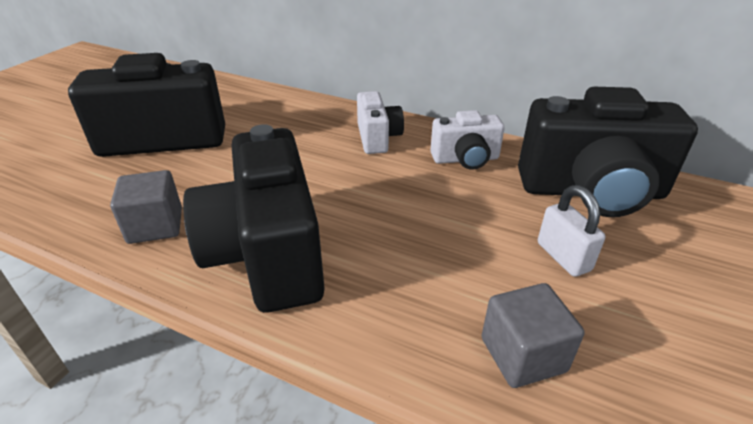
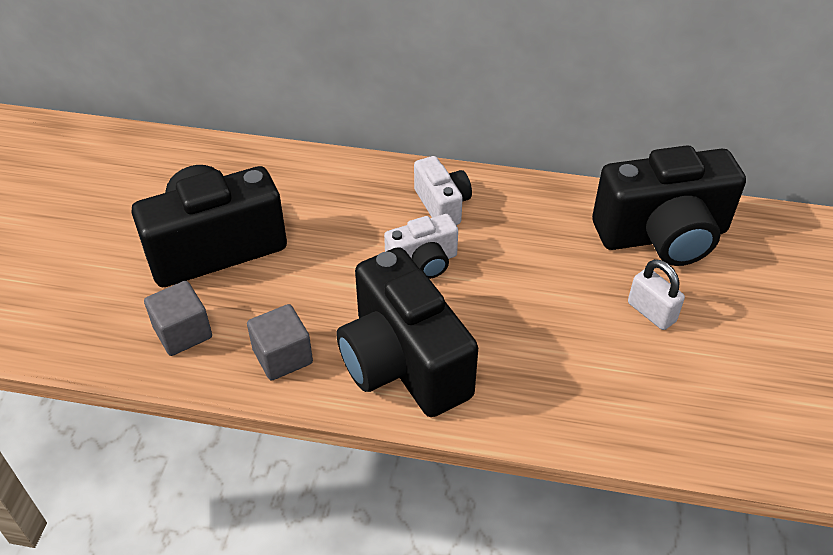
camera: 15 degrees left, 10 degrees up
(465, 159) = (539, 217): white camera -> white camera (423, 262)
(523, 354) = (639, 405): grey cube -> grey cube (183, 332)

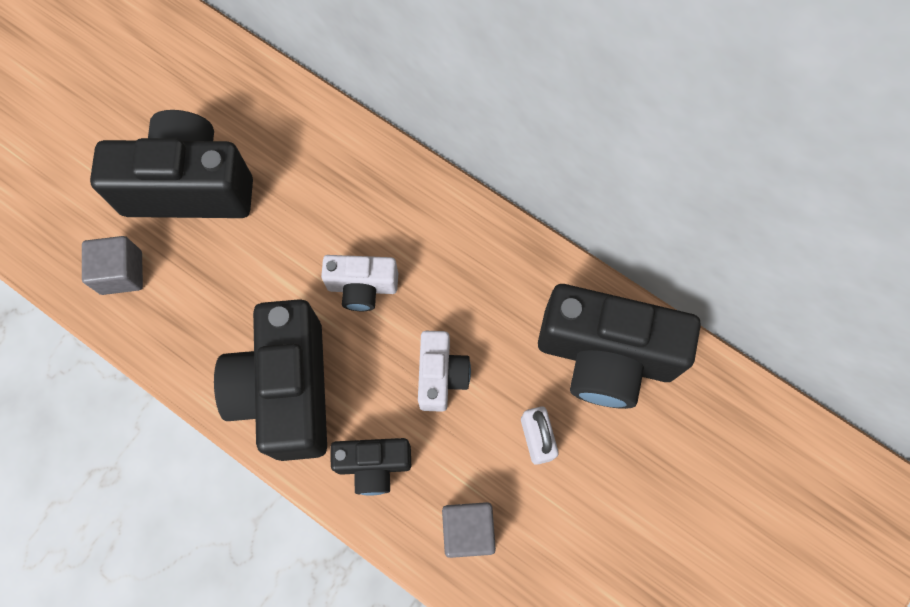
camera: 25 degrees right, 25 degrees up
(282, 356) = (190, 336): grey cube -> grey cube (467, 530)
(442, 205) = (417, 225): white camera -> white camera (441, 375)
(524, 388) = (374, 465): none -> black camera

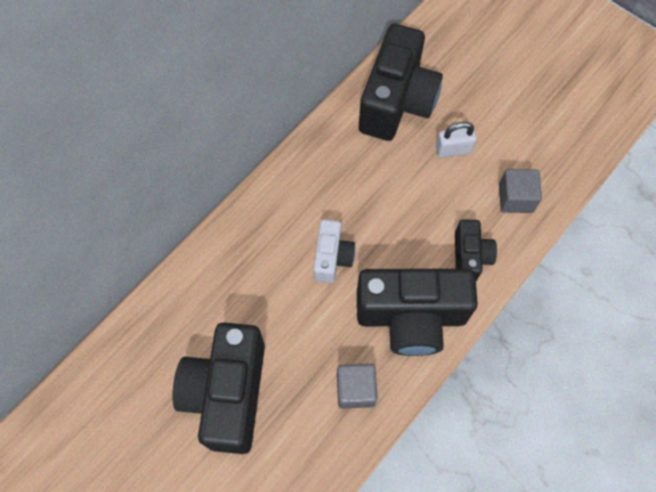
camera: 85 degrees left, 5 degrees down
(121, 273) = (301, 452): grey cube -> grey cube (355, 389)
(441, 375) = (405, 207): white camera -> none

